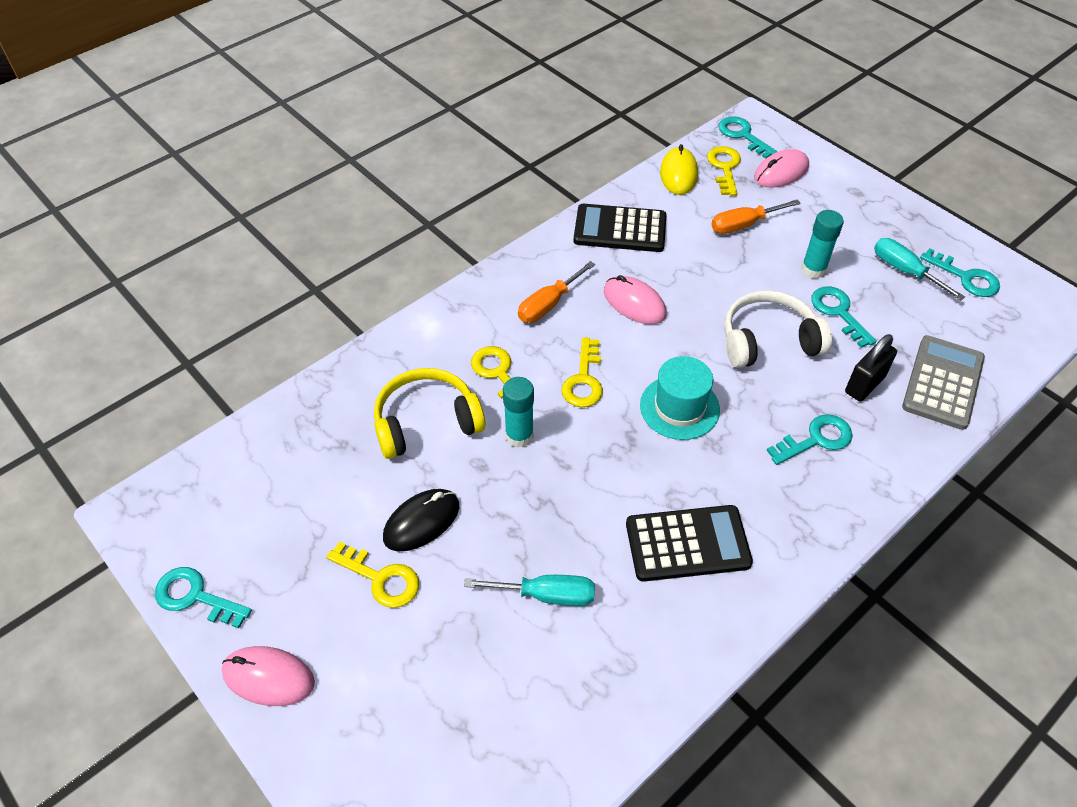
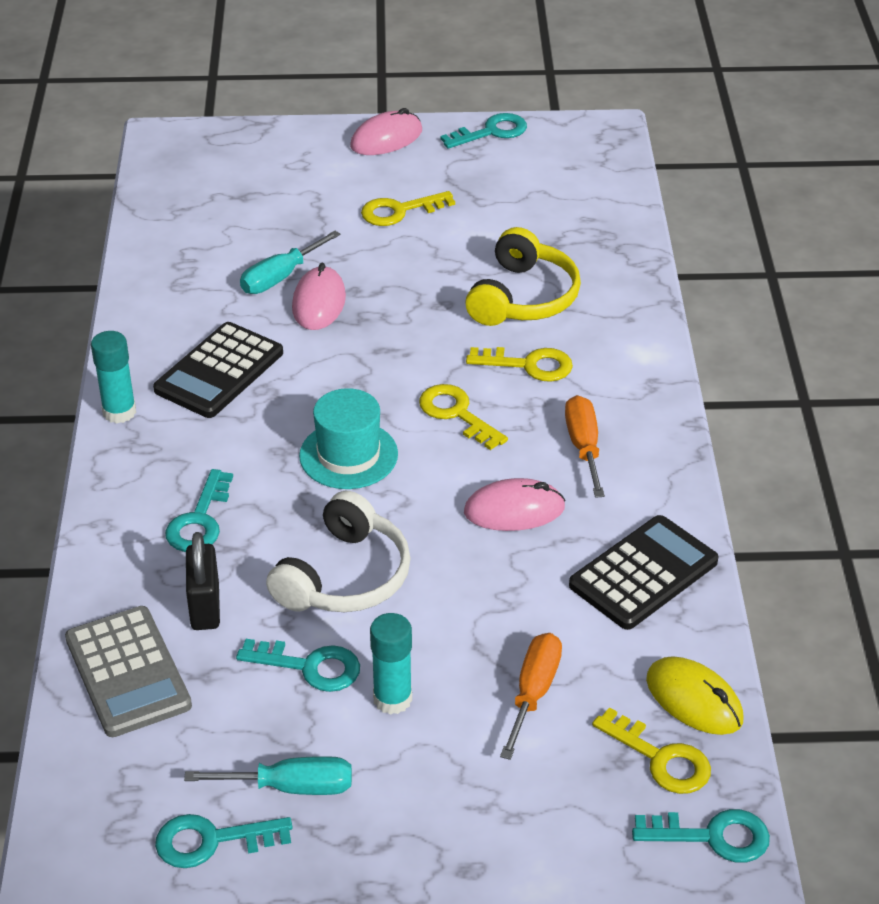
camera: 130 degrees right, 10 degrees down
(421, 522) = (424, 250): black mouse -> none
(519, 436) = (442, 341): turquoise glue stick -> turquoise glue stick (119, 412)
(781, 172) = (591, 815): pink mouse -> pink mouse (319, 303)

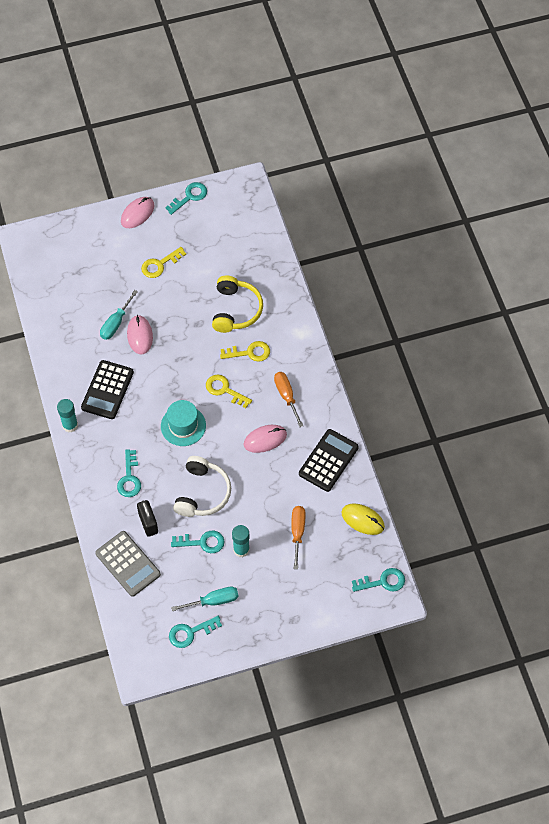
camera: 15 degrees left, 20 degrees up
(661, 758) = (355, 551): yellow key -> none

